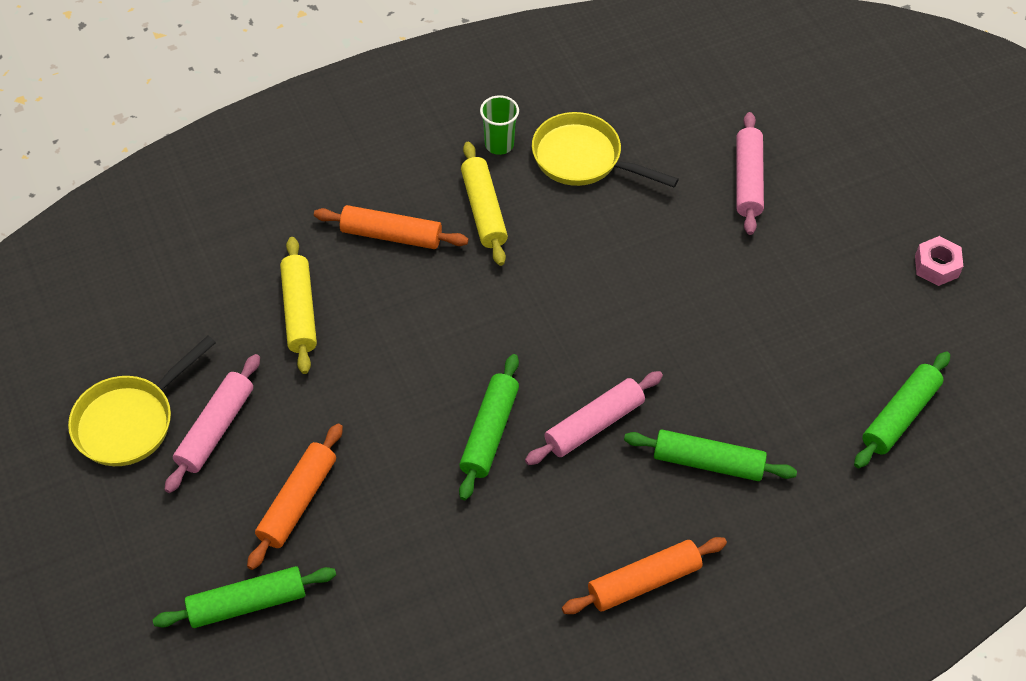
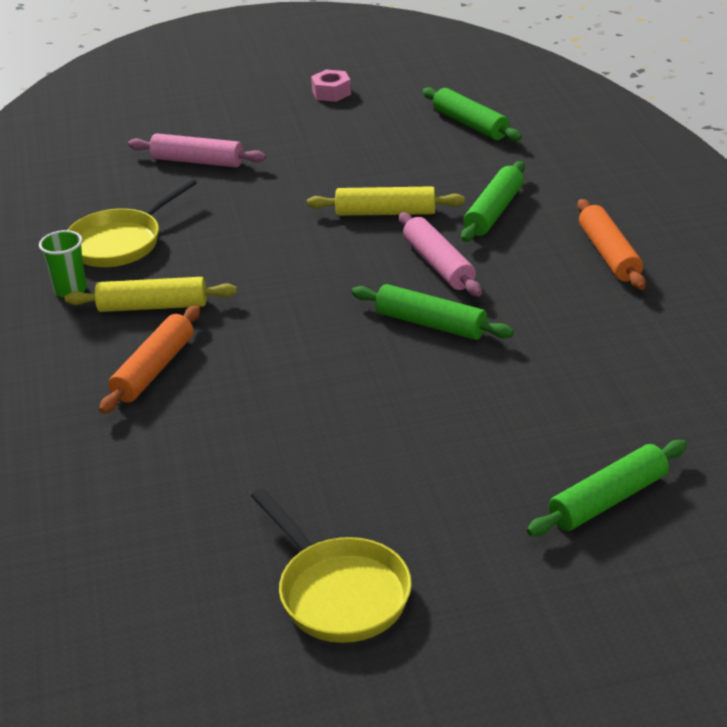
camera: 75 degrees left, 20 degrees down
(216, 429) = (372, 516): pink rolling pin -> none
(247, 603) = (608, 500): green rolling pin -> green rolling pin turned 60 degrees clockwise
(298, 501) = (485, 456): orange rolling pin -> none
(299, 311) = (229, 443): yellow rolling pin -> yellow rolling pin (386, 213)

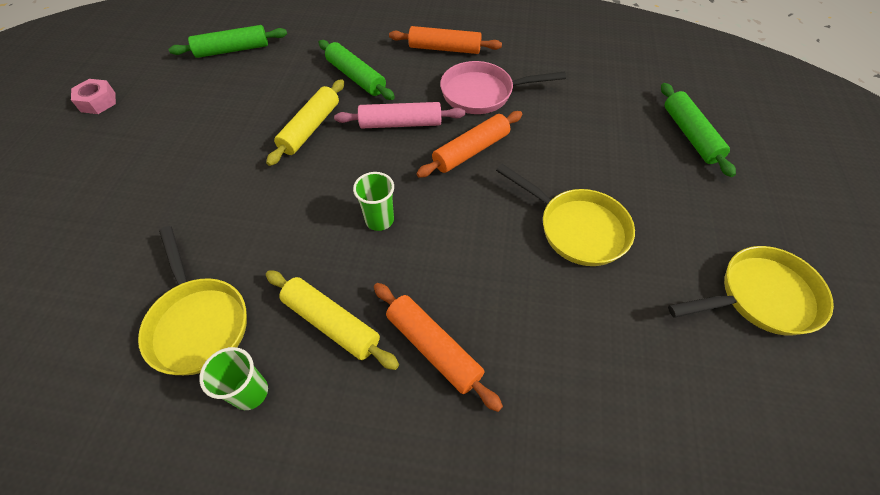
camera: 70 degrees left, 20 degrees up
(153, 306) = (331, 323): yellow rolling pin -> yellow rolling pin turned 75 degrees counterclockwise
(197, 161) = (111, 221): pink rolling pin -> none
(286, 294) = (379, 220): none -> green cup
(359, 427) = (576, 228): none -> yellow pan
(431, 324) = (471, 151): green rolling pin -> orange rolling pin
(543, 306) = (482, 93): none -> pink pan

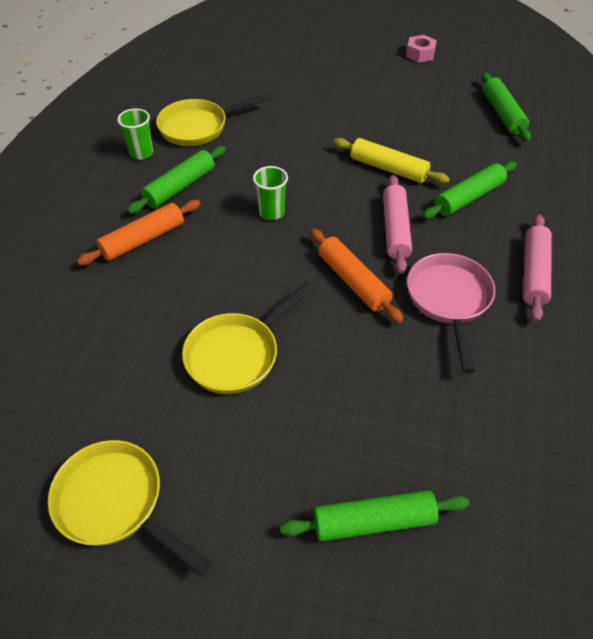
camera: 95 degrees right, 5 degrees down
(331, 323) = (180, 187): yellow rolling pin -> green rolling pin
(444, 49) = (533, 273): orange rolling pin -> pink rolling pin
(760, 297) = (116, 503): yellow pan -> yellow pan turned 135 degrees clockwise

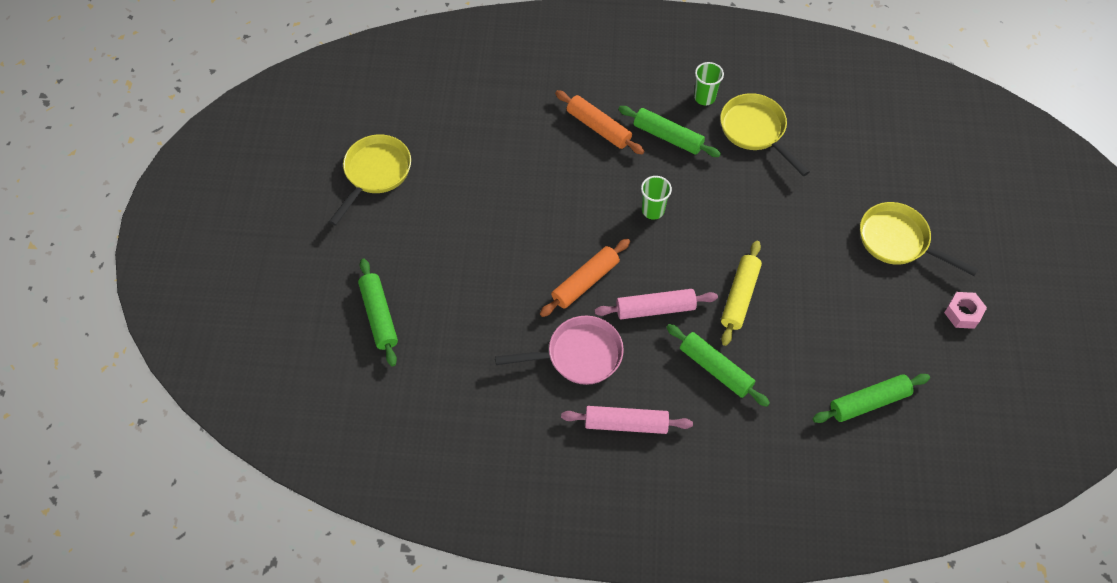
camera: 80 degrees right, 10 degrees up
(237, 354) = (497, 215): yellow pan -> yellow pan (898, 241)

